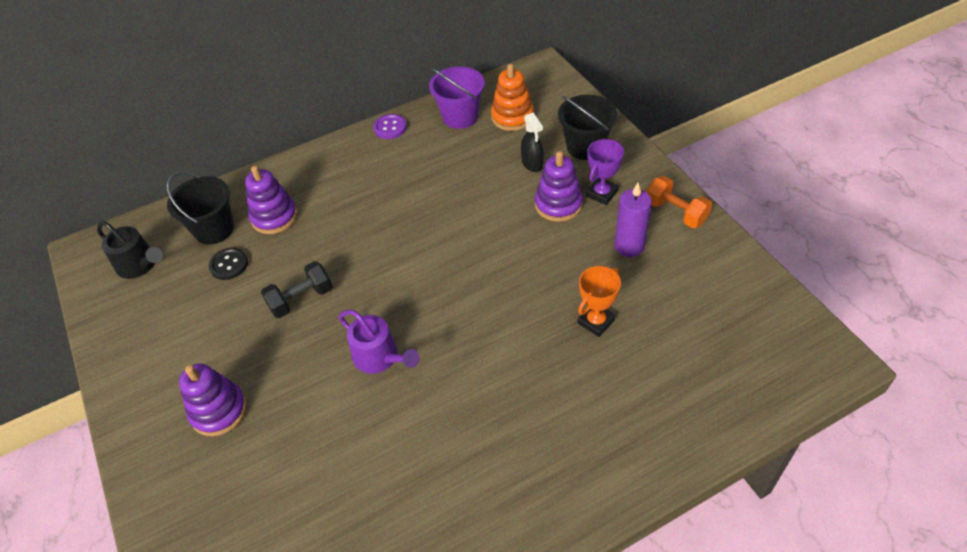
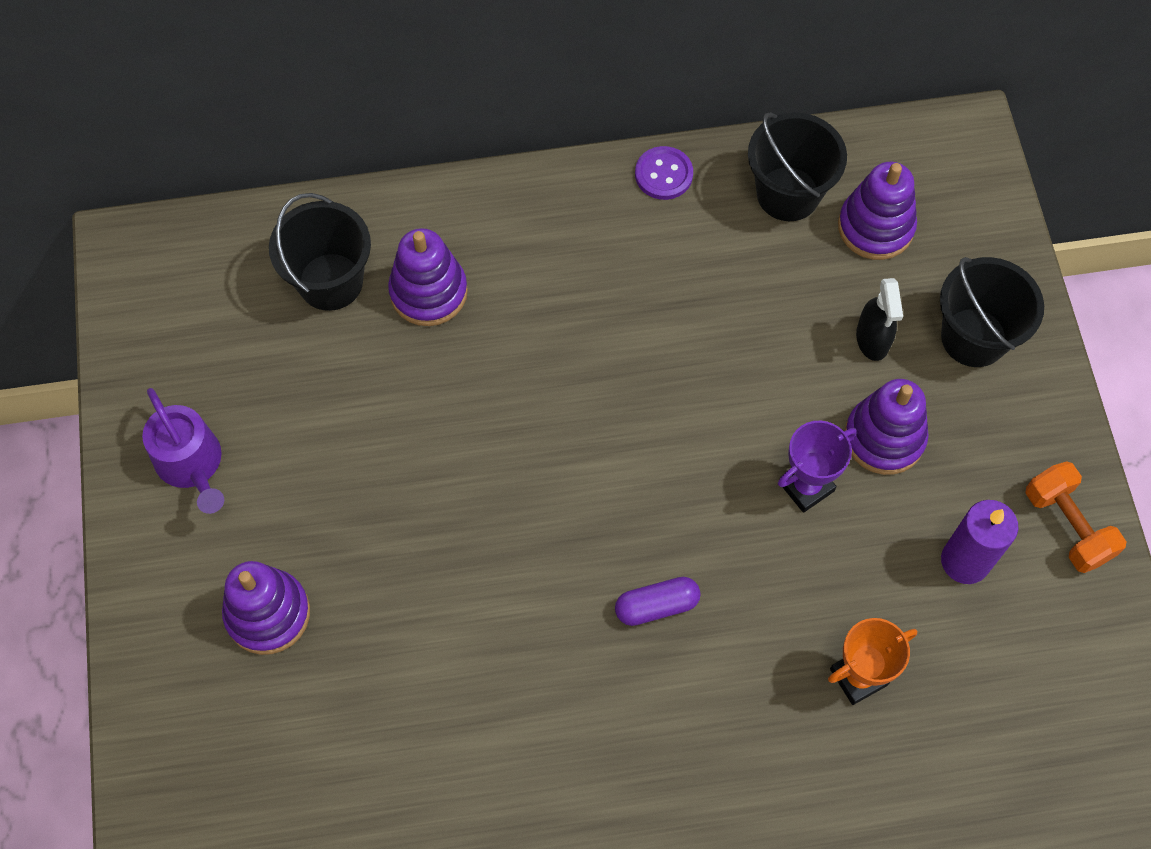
camera: 15 degrees right, 15 degrees up
(140, 265) = (205, 309): black watering can -> none
(229, 265) = (338, 359): black button -> none
(301, 299) = (431, 466): black dumbbell -> none
(380, 357) = (518, 613): purple watering can -> purple watering can (192, 464)
(460, 116) = (788, 194): purple bucket -> black bucket
(462, 325) = (656, 606): none -> purple capsule
(512, 117) = (875, 227): orange stacking toy -> purple stacking toy
(602, 194) = (962, 443): purple trophy -> purple trophy (806, 486)

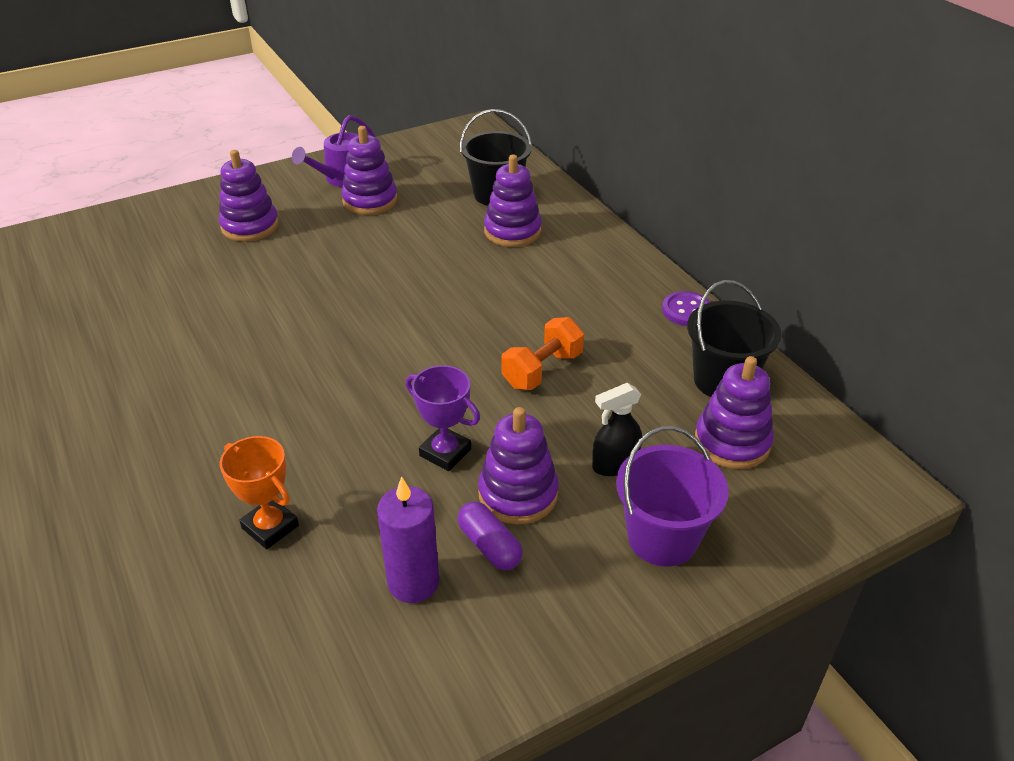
camera: 70 degrees right, 25 degrees down
(271, 442) = (370, 200): none -> purple stacking toy
(656, 606) = (304, 390): purple capsule -> purple capsule (489, 546)
(973, 337) = (662, 538): black bucket -> purple bucket
(1067, 526) = (486, 664): orange dumbbell -> orange dumbbell (542, 370)

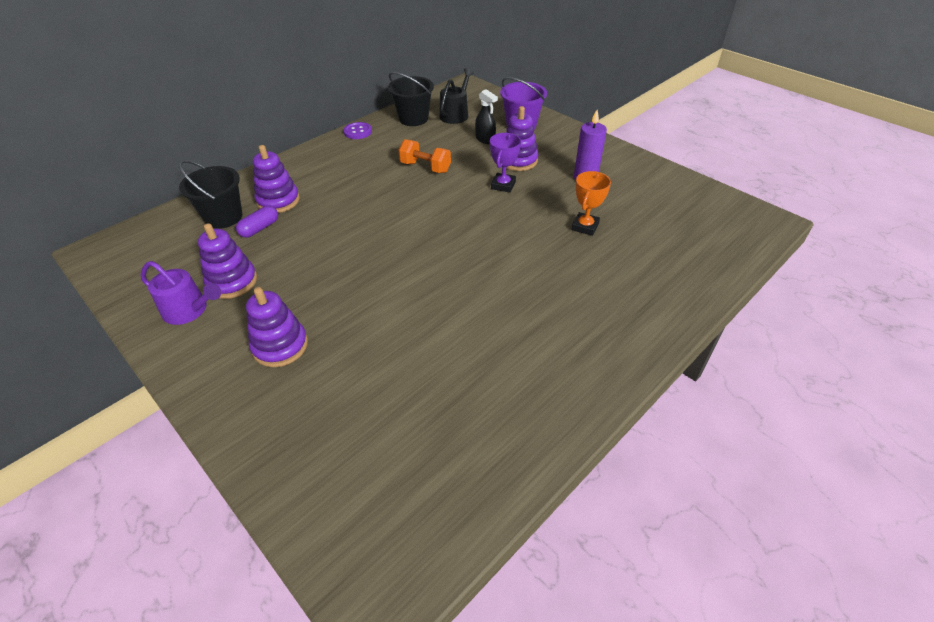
camera: 105 degrees left, 5 degrees up
(489, 546) = (552, 162): purple capsule -> purple capsule (260, 228)
(732, 442) = (455, 114): purple stacking toy -> black watering can

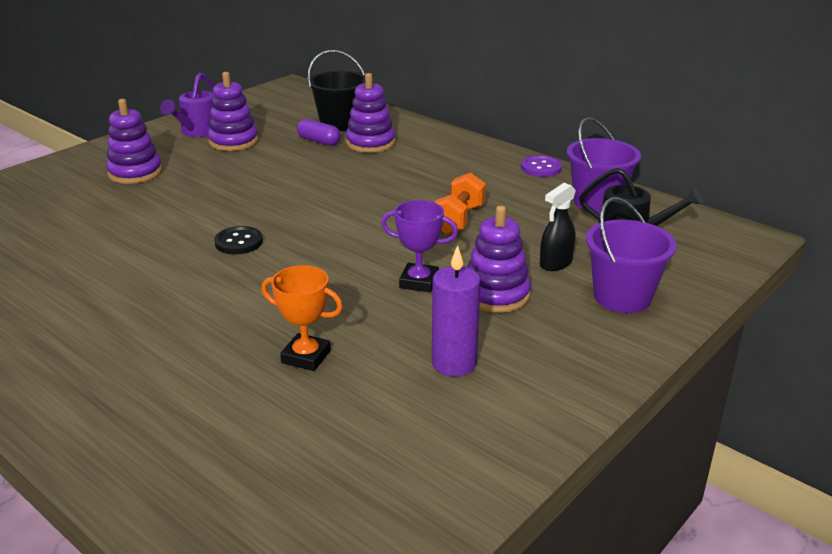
camera: 85 degrees right, 15 degrees down
(413, 119) = (597, 202): black bucket -> purple bucket
(440, 263) = (238, 242): none -> black button

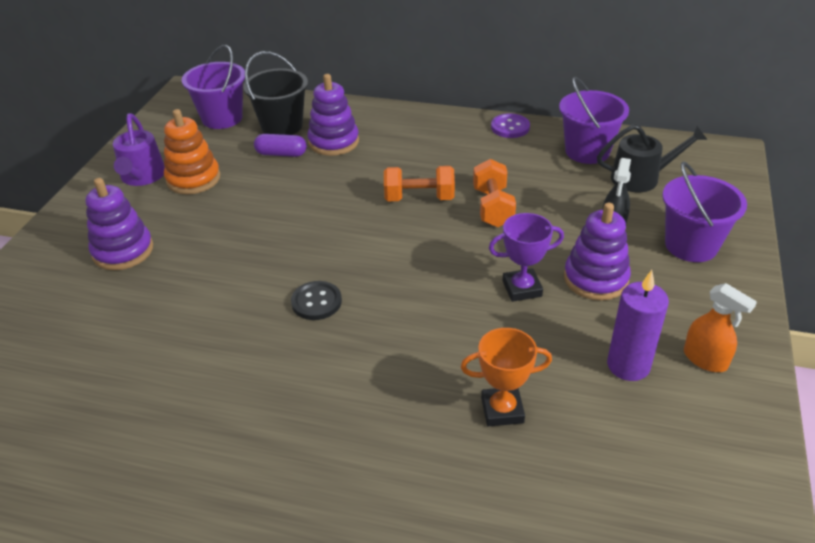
camera: 25 degrees left, 10 degrees up
(233, 141) = (193, 179): purple stacking toy -> orange stacking toy
(298, 108) = (222, 118): none -> purple bucket
(400, 197) = (419, 198): none -> orange dumbbell
(535, 383) = (705, 359): none -> orange spray bottle

